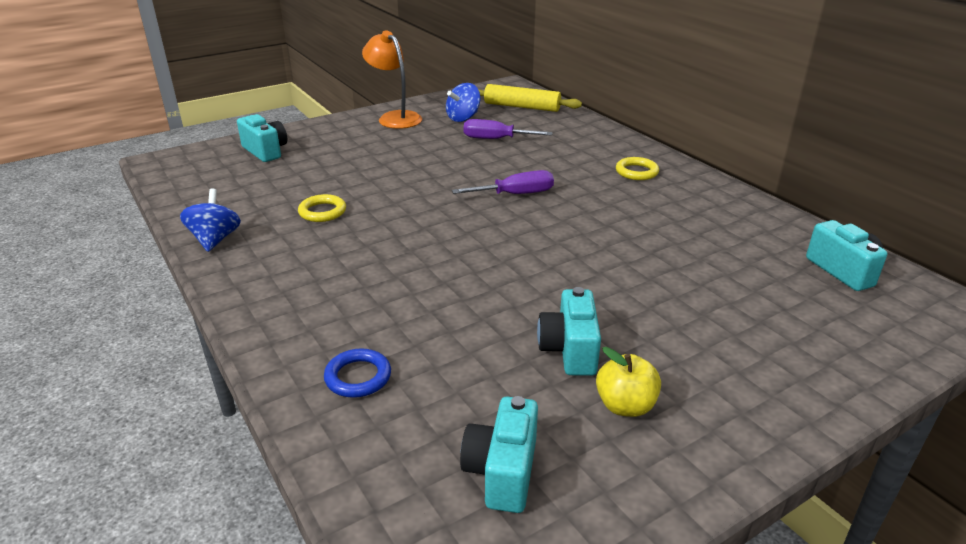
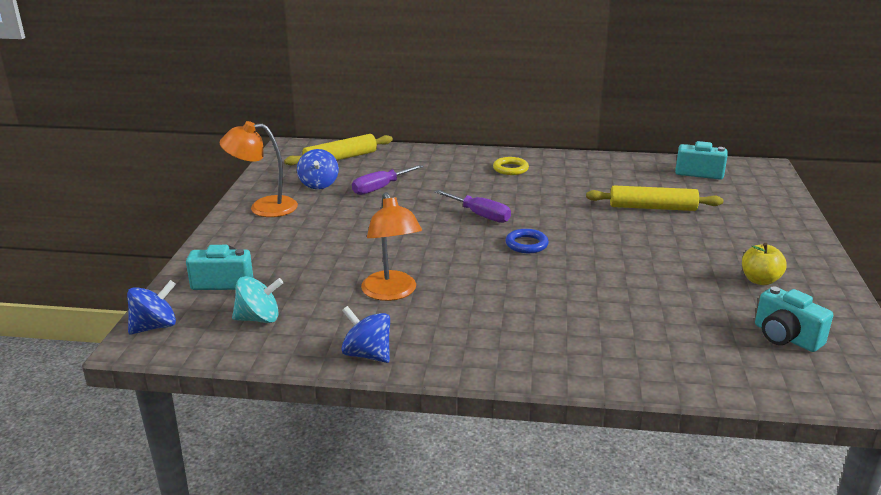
camera: 50 degrees left, 5 degrees down
(183, 157) = (155, 326): none -> blue spinning top
(227, 182) = (259, 318): none -> turquoise spinning top
(322, 212) = (392, 293): yellow ring -> orange lamp
(358, 377) = (648, 352): blue ring -> blue ring (526, 244)
(516, 194) = (480, 215): purple screwdriver -> purple screwdriver turned 105 degrees clockwise
(569, 350) = (692, 274): turquoise camera -> none
(692, 272) = (652, 207): none -> yellow rolling pin

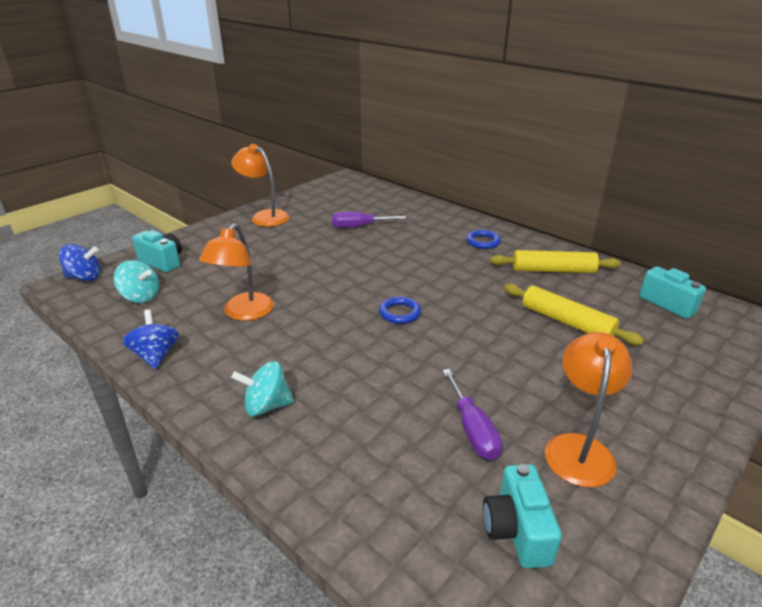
camera: 35 degrees right, 5 degrees up
(319, 184) = (323, 210): blue spinning top -> none
(340, 158) = (365, 195): yellow rolling pin -> yellow rolling pin (553, 270)
(480, 215) = (400, 274): purple screwdriver -> purple screwdriver (472, 430)
(510, 169) = (483, 242): yellow ring -> blue ring
(527, 346) = (266, 406): none -> turquoise spinning top
(760, 280) = (579, 448): yellow apple -> orange lamp

